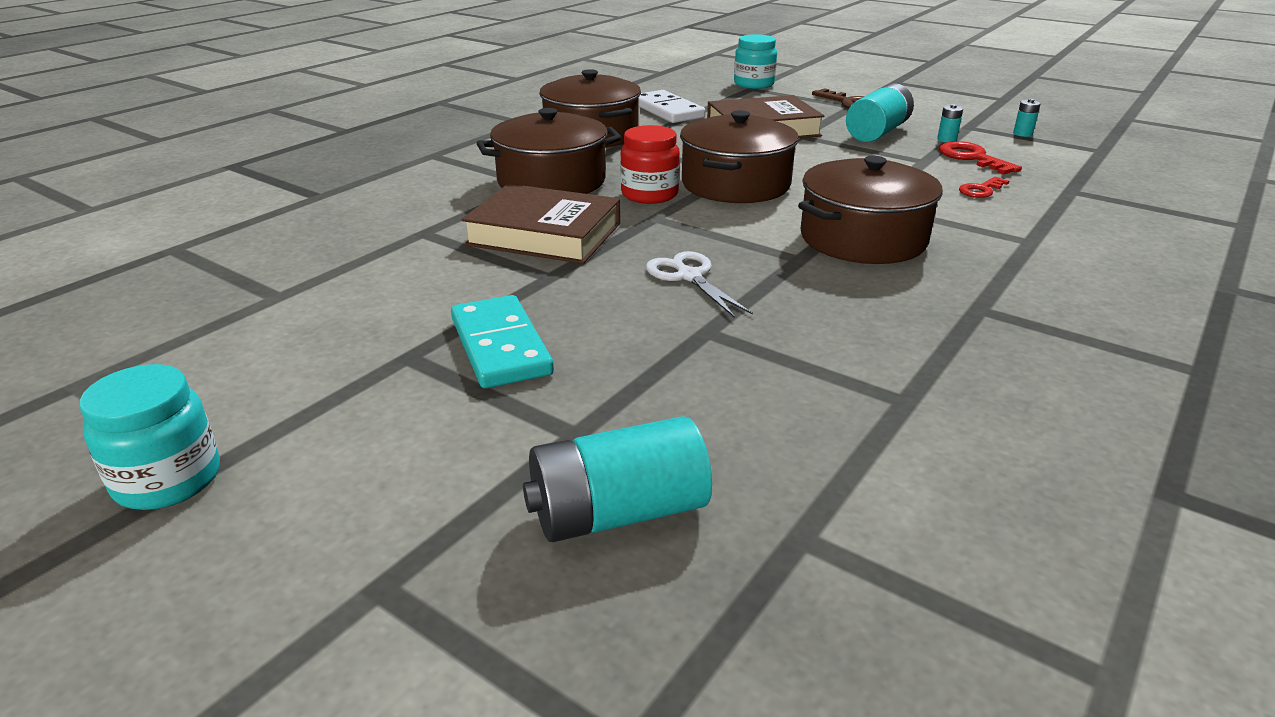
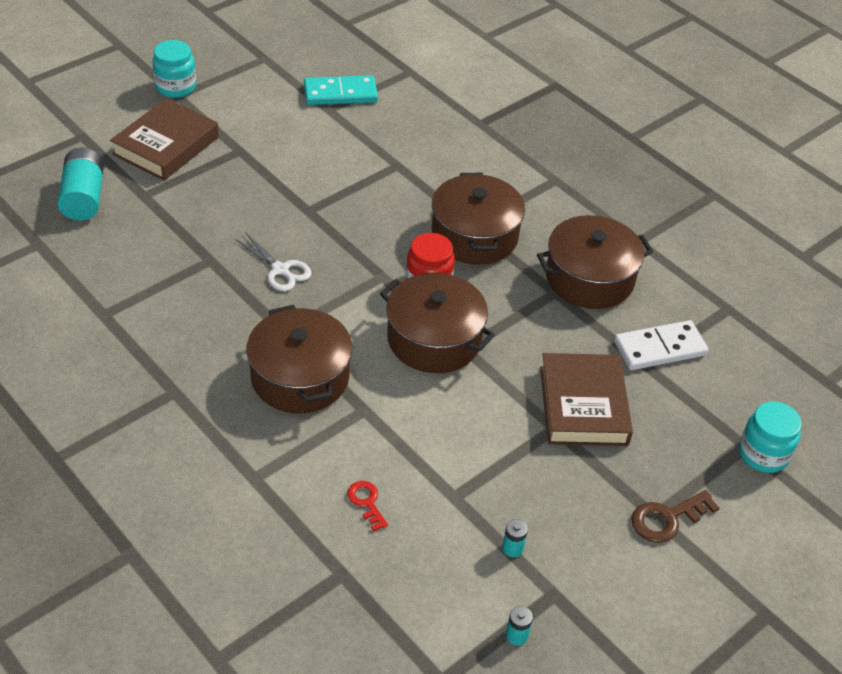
camera: 100 degrees right, 15 degrees up
(501, 346) = (233, 182): turquoise domino -> turquoise domino (340, 94)
(544, 234) = (373, 217): brown book -> brown book (166, 146)
(688, 276) = (280, 270): white scissors -> white scissors turned 60 degrees clockwise
(877, 132) = (551, 497): turquoise battery -> none
(972, 158) = (451, 541): red key -> none

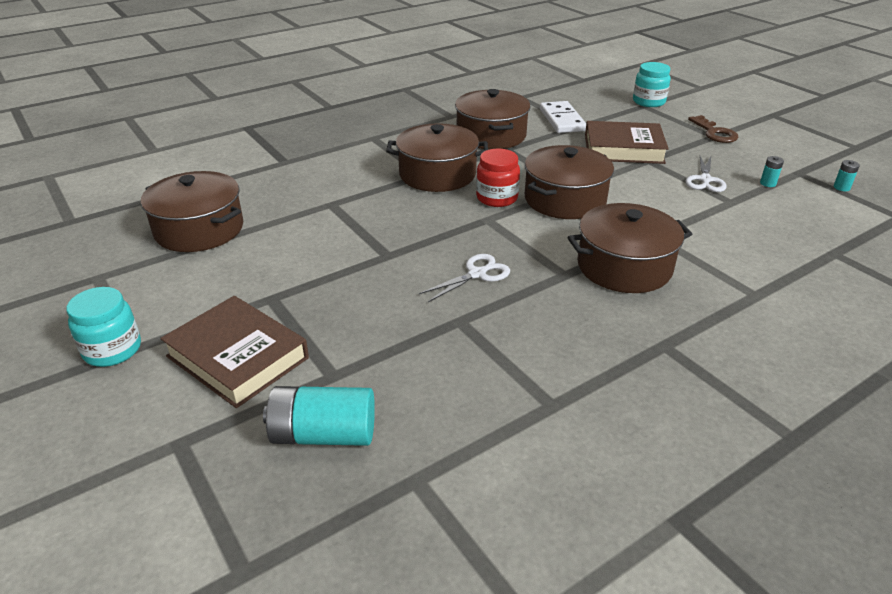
camera: 80 degrees left, 10 degrees down
(340, 94) = (199, 229): turquoise domino -> brown pot
(366, 502) = (755, 239): red key -> none
(509, 480) = (705, 180): none -> white scissors

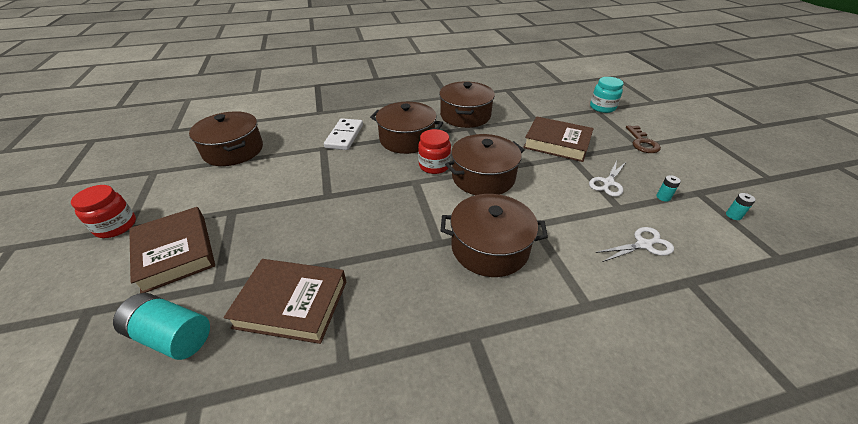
camera: 20 degrees right, 5 degrees up
(112, 350) = (116, 226): turquoise jar -> red jar
(444, 369) = (292, 304): none -> brown book
(477, 274) = (375, 226): white scissors -> white scissors (643, 244)
(562, 120) = (525, 112): white domino -> white domino (344, 136)

